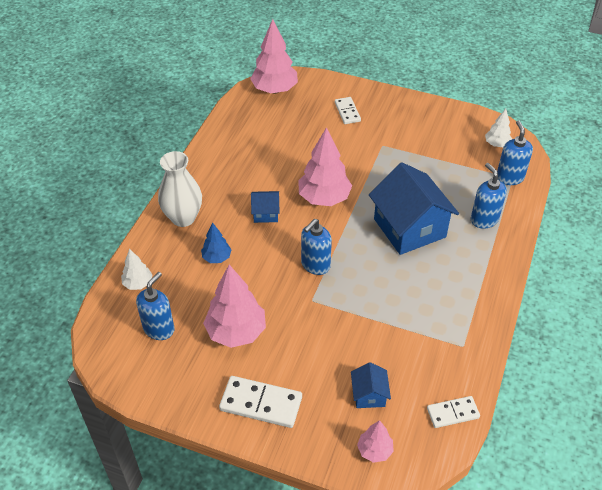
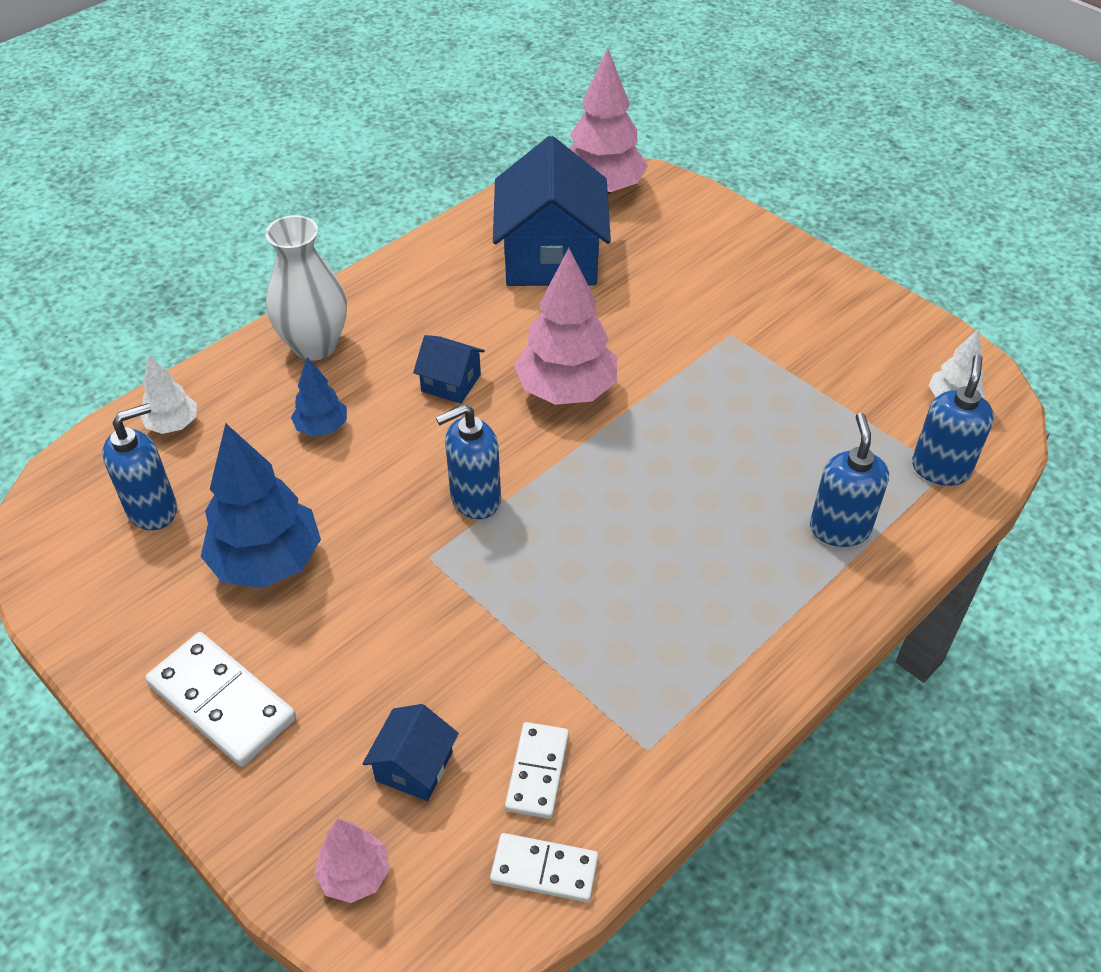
camera: 25 degrees right, 0 degrees up
(236, 332) = (267, 562): pink tree -> blue tree
(347, 112) = (704, 260): white domino -> white domino (537, 772)
(409, 228) = (686, 494): blue house -> blue house (551, 257)

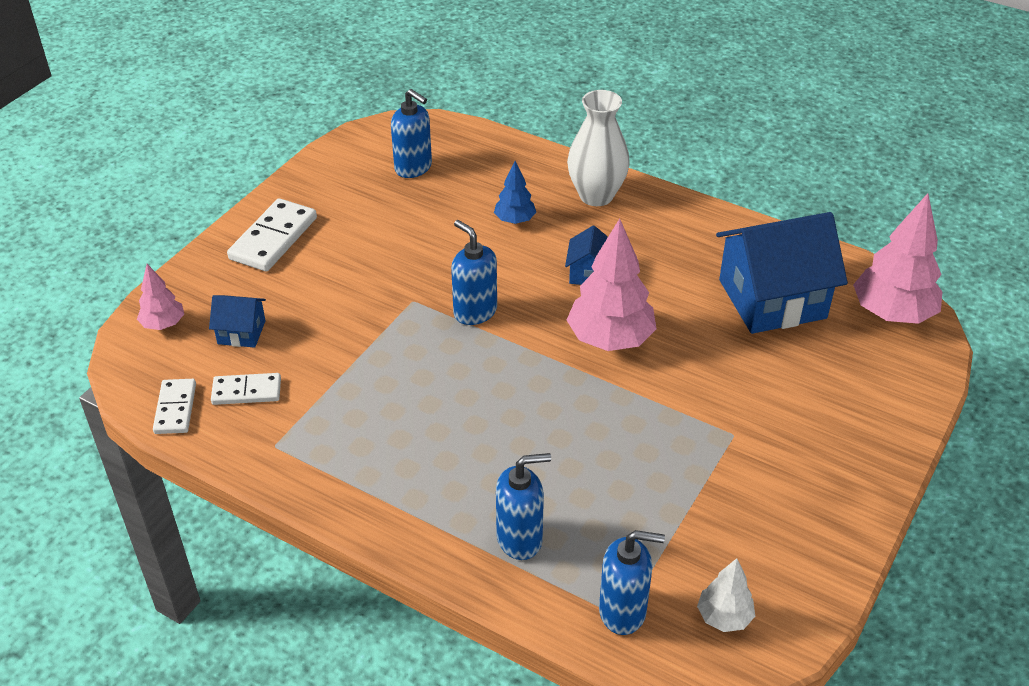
camera: 75 degrees right, 5 degrees down
(173, 425) = (490, 154): white tree -> none
(267, 562) = (385, 227): blue tree -> none

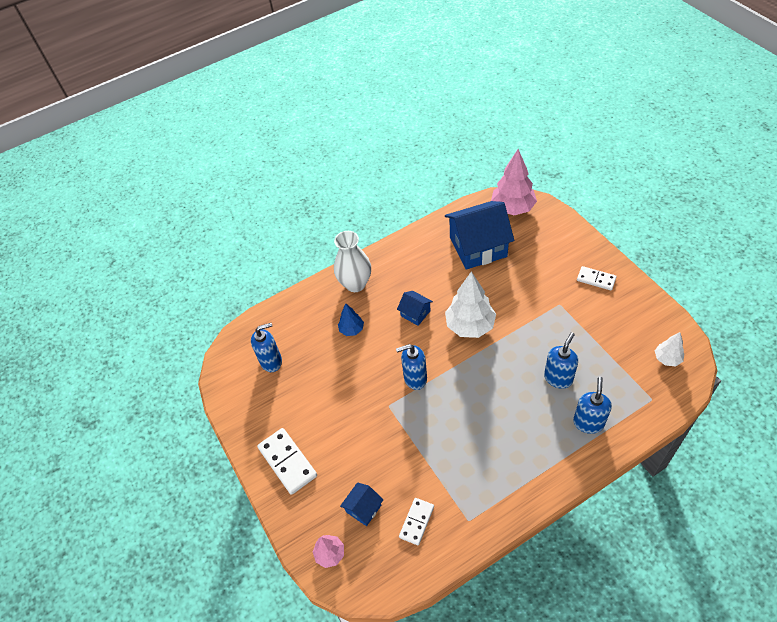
camera: 55 degrees left, 10 degrees up
(175, 408) = (410, 568): white domino -> white domino (596, 279)
(610, 339) = (470, 326): pink tree -> white tree
(623, 611) = (650, 397): blue soap dispenser -> blue soap dispenser (558, 378)
(772, 299) = (478, 247): blue house -> blue house turned 60 degrees clockwise

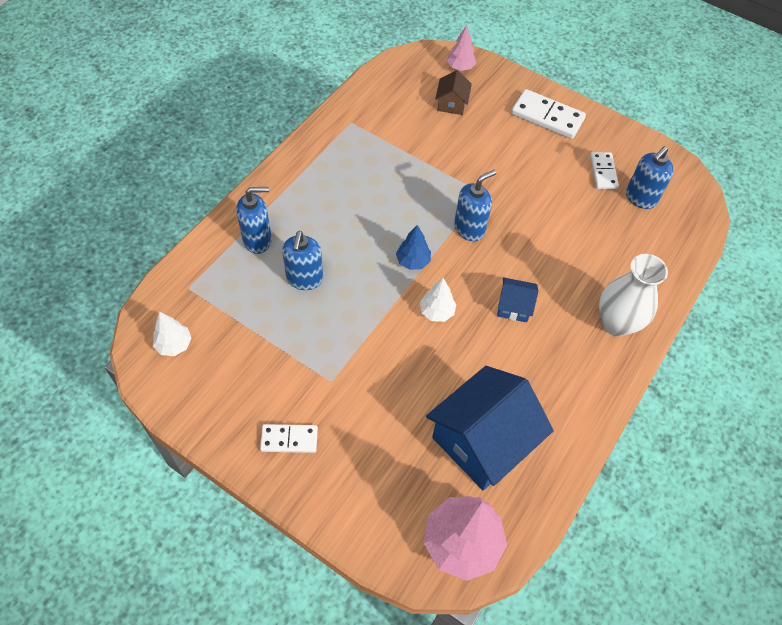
camera: 145 degrees right, 5 degrees up
(351, 329) = (578, 261): blue tree -> blue tree (413, 261)
(363, 508) = (451, 104): blue house -> brown house
(417, 522) = (398, 108): white domino -> white domino (603, 172)
(470, 326) = (436, 312): white tree -> white tree, size x0.53
(588, 423) = (258, 240): blue soap dispenser -> blue soap dispenser turned 90 degrees counterclockwise

